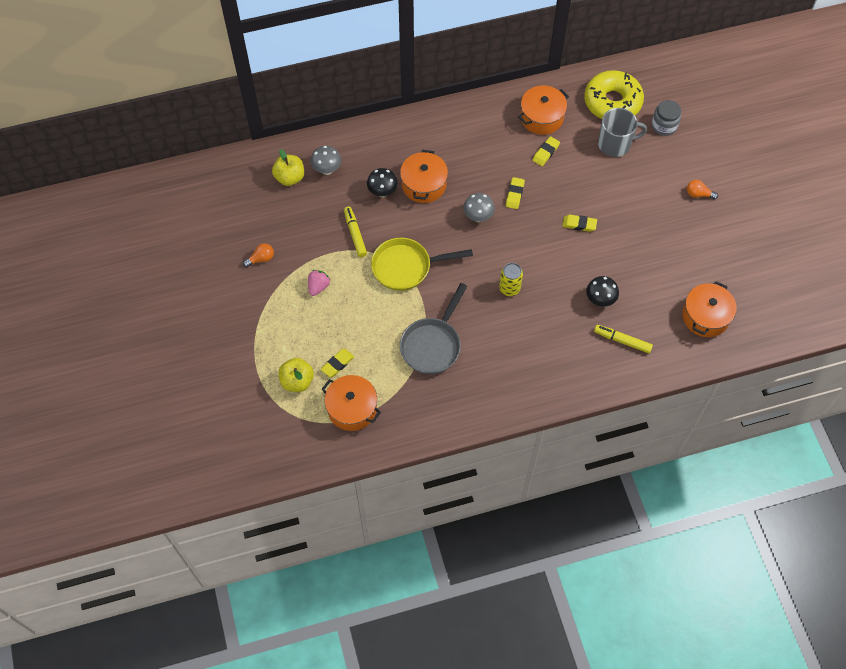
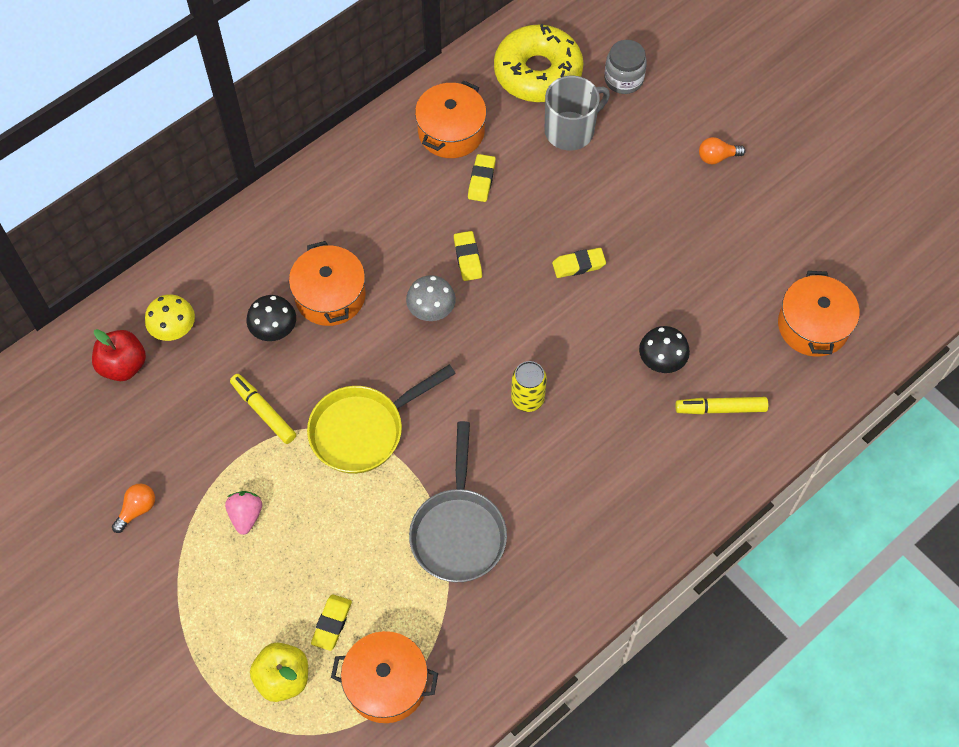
camera: 25 degrees left, 0 degrees up
(290, 177) = (123, 365): yellow apple -> red apple
(327, 170) = (175, 331): grey mushroom -> yellow mushroom

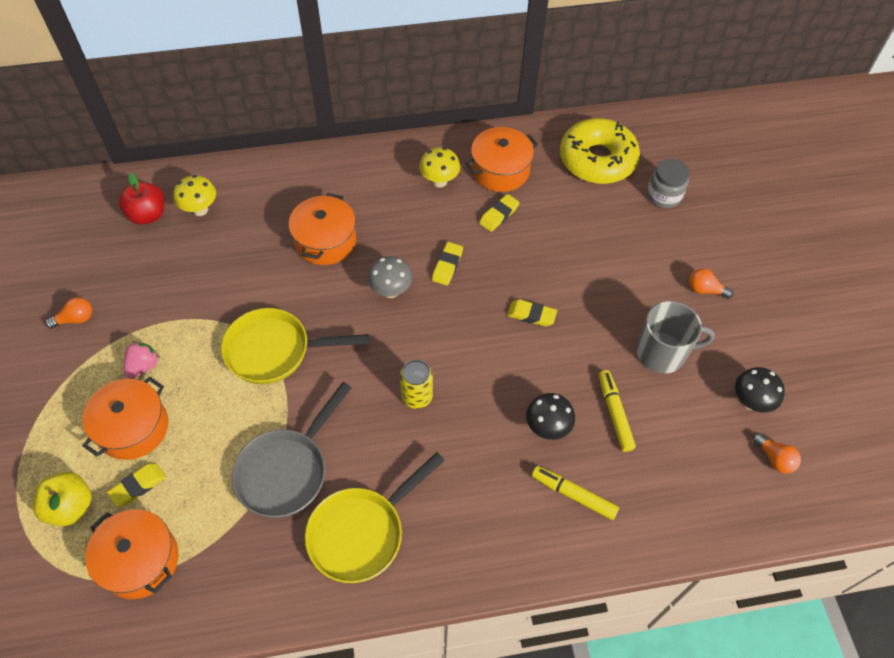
camera: 30 degrees right, 5 degrees down
(264, 412) = (215, 298): yellow marker -> yellow marker (614, 414)
(274, 331) = (267, 245): black mushroom -> black mushroom (750, 402)
(399, 174) = (439, 181): none -> yellow mushroom
(564, 544) = (362, 532): none -> yellow pan
(570, 130) = (595, 212): grey mug -> grey mug (662, 352)
(813, 326) = (704, 469): orange pot -> orange pot (133, 428)
(863, 284) = (774, 458): none -> orange light bulb

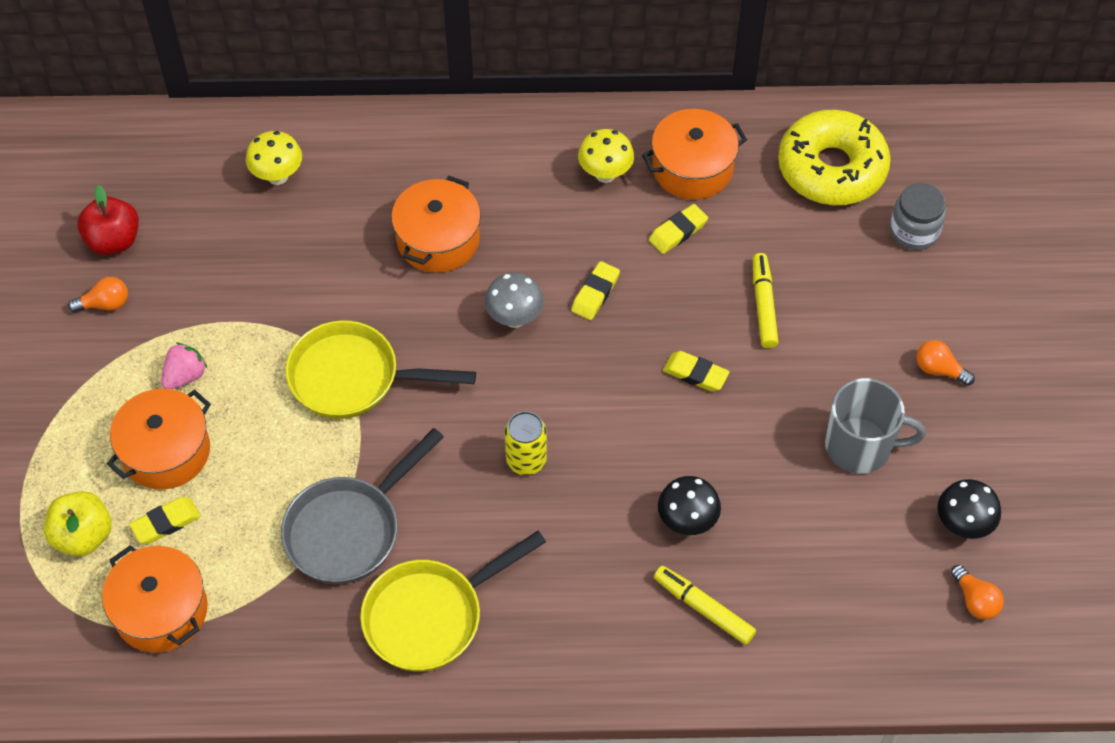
camera: 10 degrees right, 0 degrees up
(148, 215) = (208, 175): red apple -> red apple (114, 240)
(614, 414) = (778, 516): yellow marker -> yellow marker (763, 305)

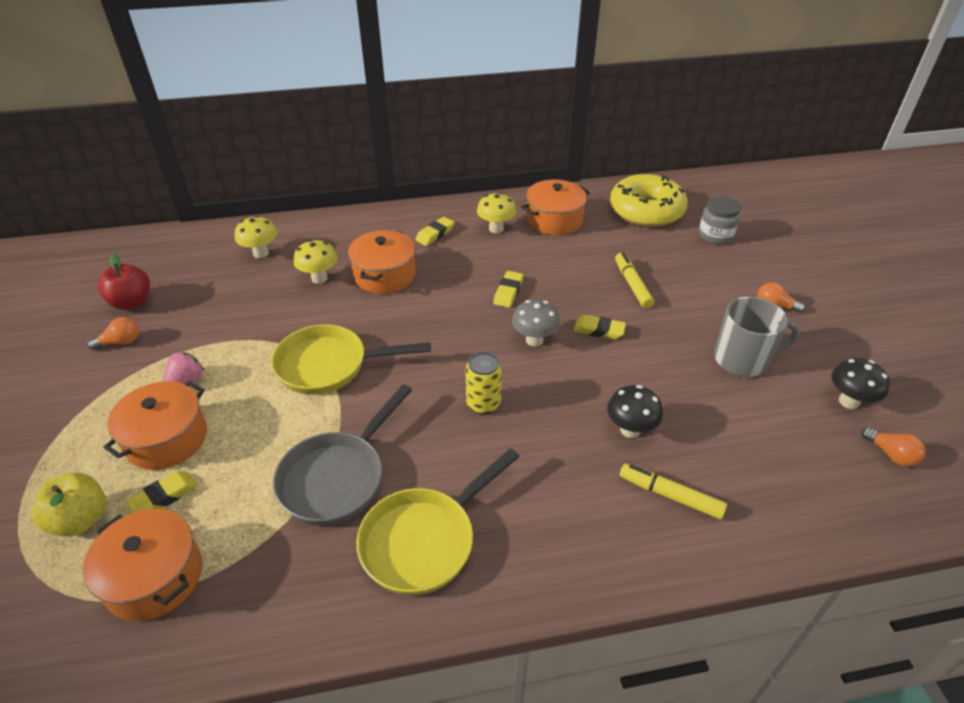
camera: 10 degrees left, 15 degrees down
(352, 233) = (319, 278): none -> yellow mushroom
(514, 318) = (451, 313): grey mushroom -> grey mushroom (534, 340)
(678, 232) = (556, 252): yellow eraser -> yellow eraser (435, 234)

